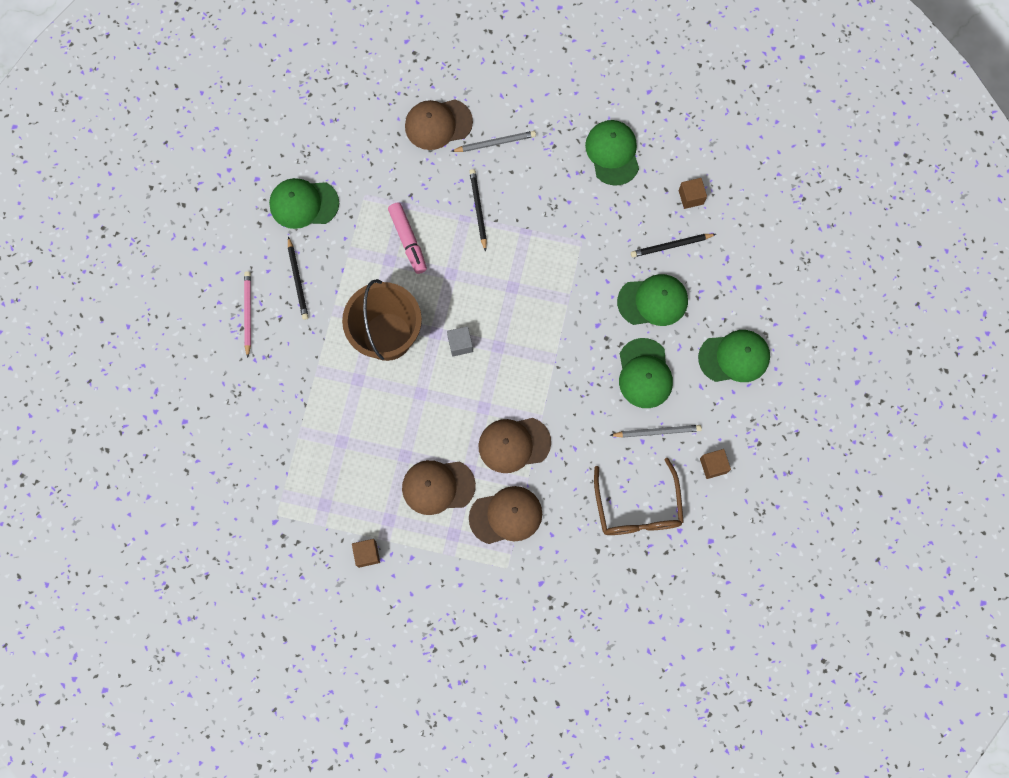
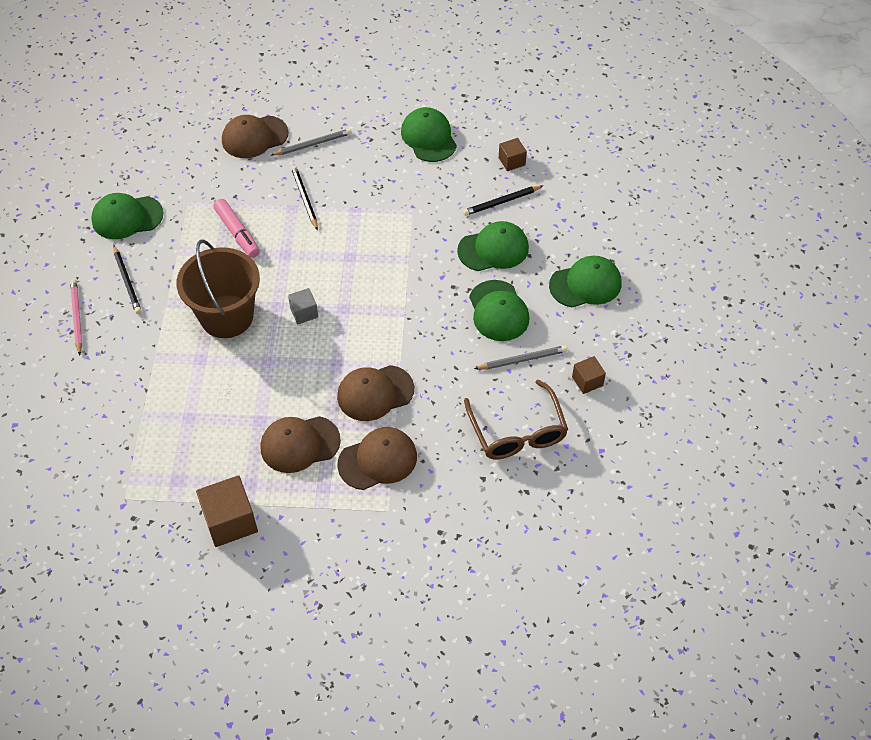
camera: 10 degrees left, 20 degrees down
(367, 554) = (230, 521): brown cube -> brown cube, size x1.78

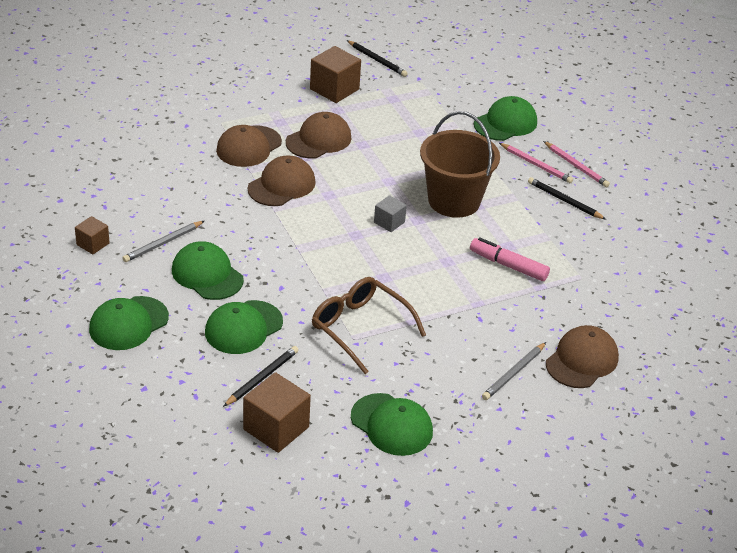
camera: 150 degrees right, 15 degrees down
(113, 332) = (536, 165): none -> pink pencil
(127, 217) = (622, 247): green cap -> green cap (505, 123)
(305, 198) = (472, 316): black pencil -> black pencil (377, 60)
(511, 161) = (276, 428): brown cube -> brown cube, size x1.78
(517, 432) = (141, 193): brown glasses -> brown glasses (360, 328)

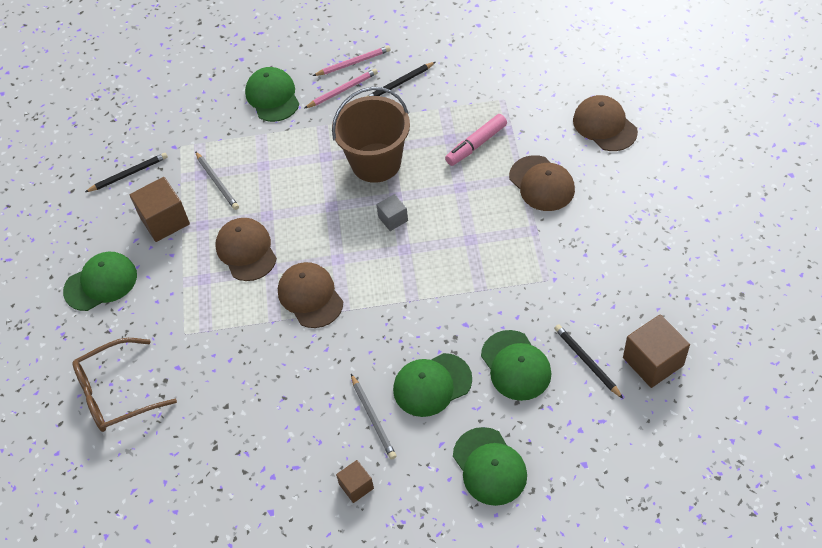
camera: 65 degrees left, 15 degrees up
(248, 147) = (236, 314): brown cap -> brown cap (542, 183)
(360, 328) = (535, 272): brown glasses -> brown glasses (116, 393)
(392, 425) = (660, 273): green cap -> green cap (101, 283)
(513, 373) = (612, 174): grey pencil -> grey pencil (217, 182)

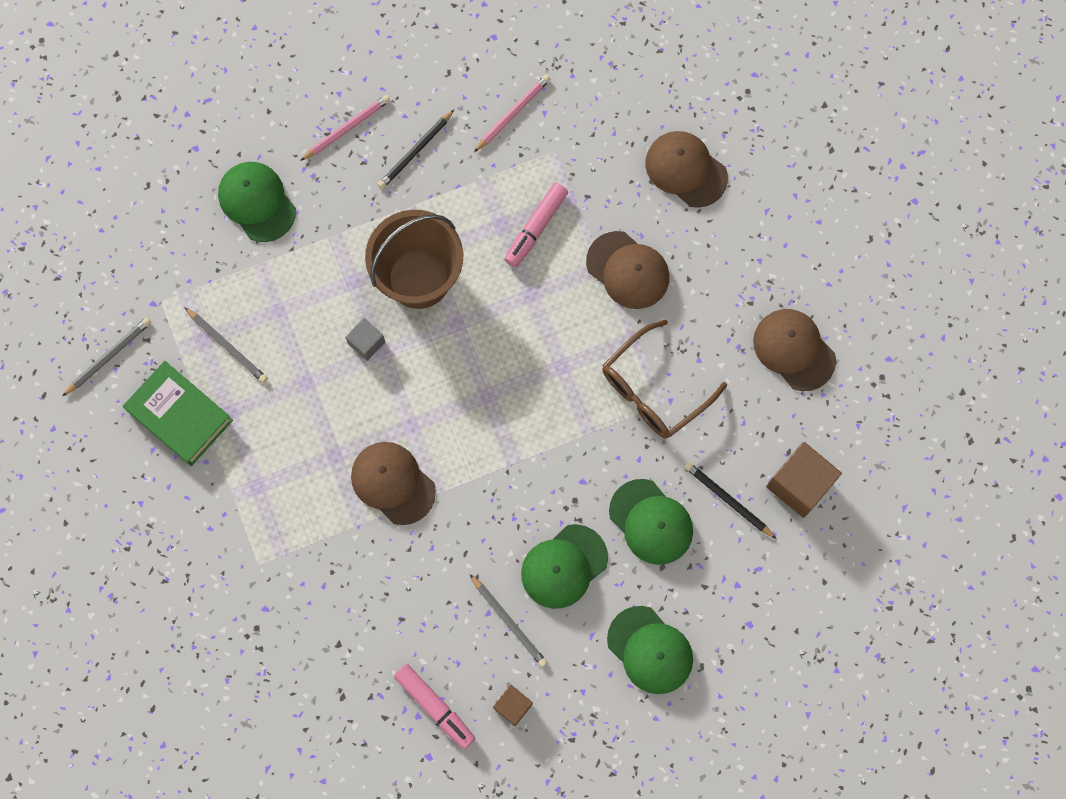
camera: 20 degrees left, 20 degrees up
(101, 283) = (132, 518): green cap -> none
(116, 393) = (204, 657): brown glasses -> brown glasses (653, 389)
(128, 174) = (108, 357): black pencil -> grey pencil
(164, 221) = (180, 415): brown cube -> green book
(246, 251) = (296, 437): brown cap -> brown cap (794, 350)
(289, 472) = (435, 707): none -> pink marker
(342, 90) = (345, 175): pink pencil -> pink pencil (513, 114)
(393, 219) = (462, 356): grey cube -> grey cube (366, 343)

